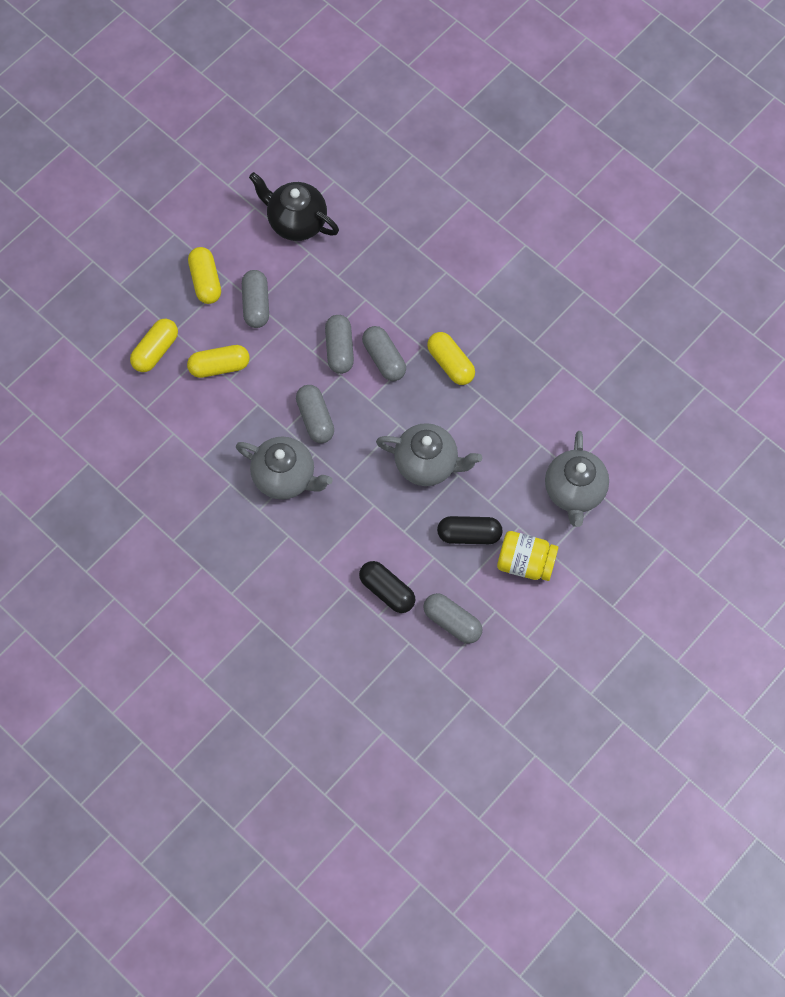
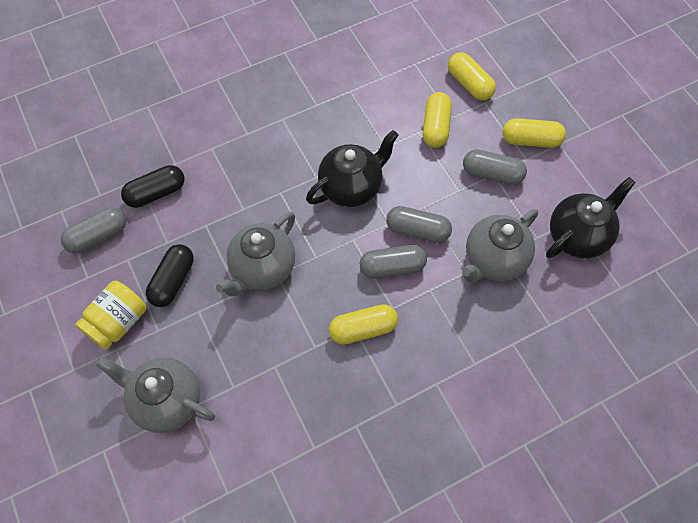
camera: 110 degrees right, 5 degrees down
(285, 477) = (303, 146): grey teapot -> grey teapot (494, 260)
(315, 418) = (351, 187): grey capsule -> black teapot

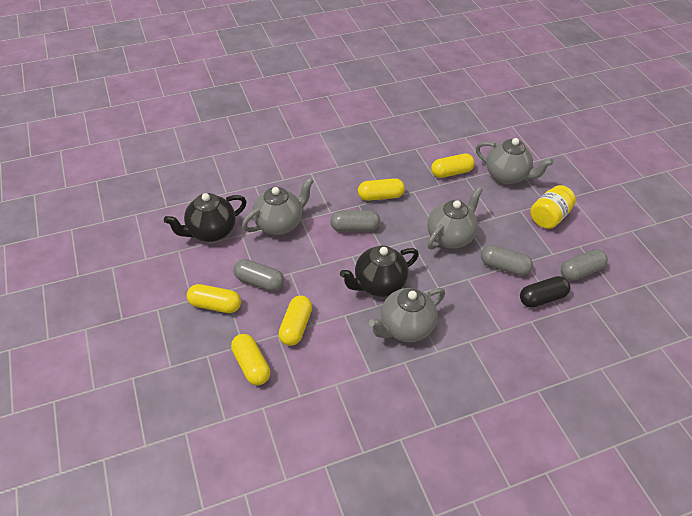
camera: 175 degrees left, 15 degrees down
(173, 281) = (515, 236): black capsule -> none
(255, 396) = (451, 172): none -> yellow capsule
(317, 139) = (405, 328): none -> grey teapot
(417, 230) = (331, 248): grey capsule -> grey capsule (504, 267)

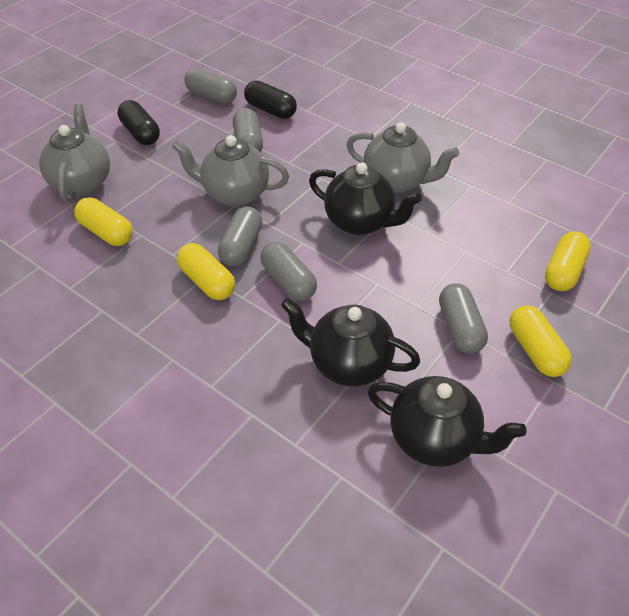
camera: 120 degrees left, 0 degrees up
(279, 224) = (348, 364): grey teapot -> black teapot
(296, 326) = (482, 261): yellow capsule -> none
(398, 220) = (241, 246): none -> grey capsule
(548, 217) = (141, 133): yellow jar -> black capsule

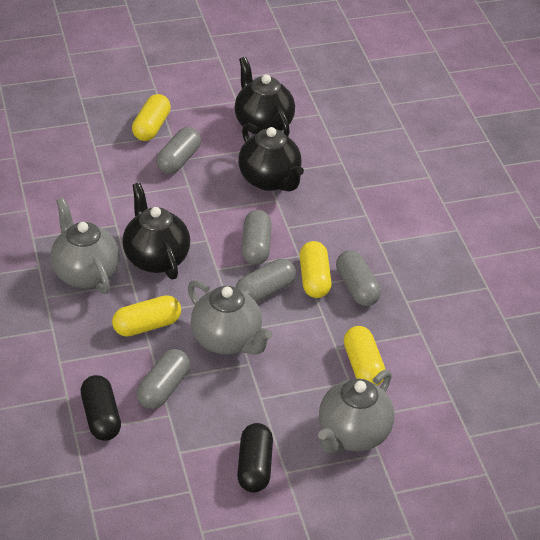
camera: 145 degrees left, 5 degrees down
(211, 96) = (140, 476): grey capsule -> grey capsule (357, 288)
(563, 271) = (67, 150): yellow capsule -> yellow capsule (147, 325)

